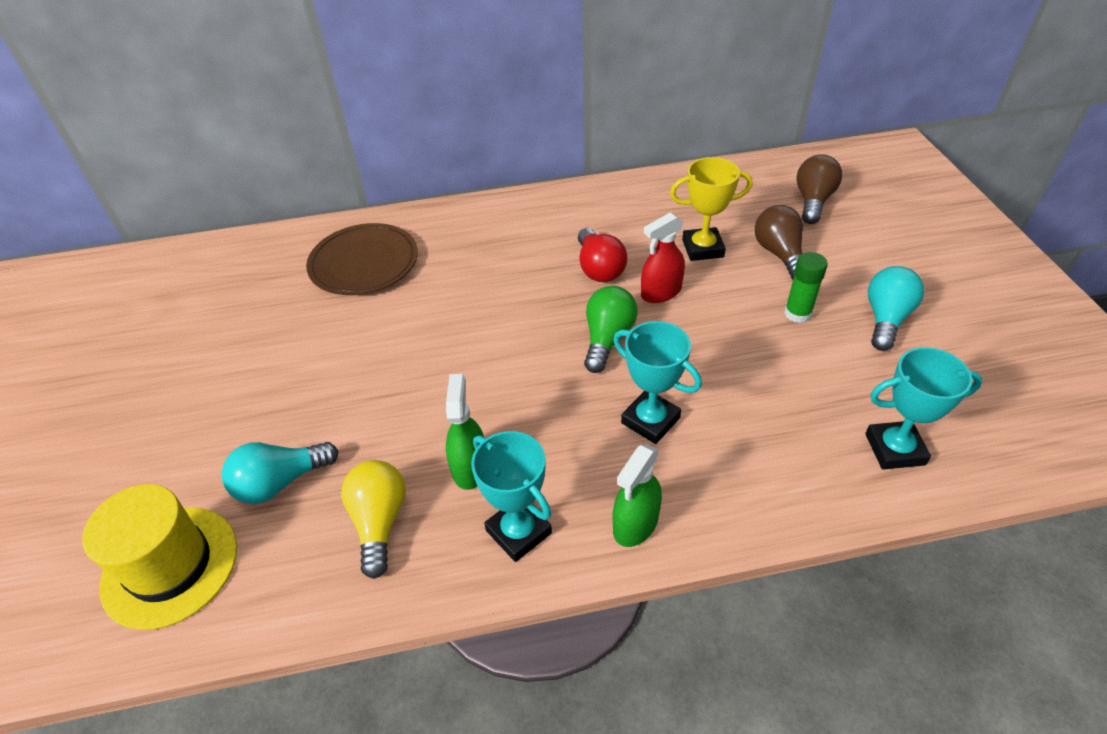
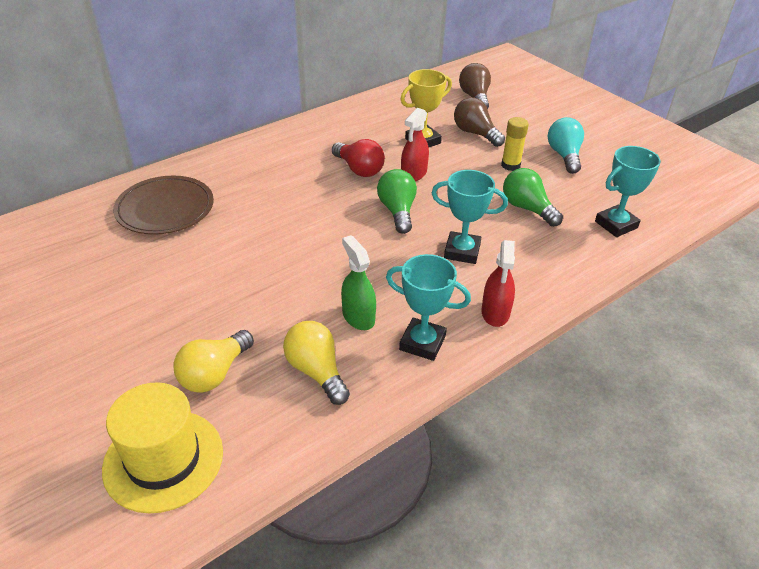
camera: 30 degrees left, 5 degrees down
(280, 482) = (214, 373): turquoise light bulb -> yellow light bulb
(635, 524) = (495, 312): green spray bottle -> red spray bottle
(779, 384) = (527, 208): none -> green light bulb
(797, 313) = (510, 165): green glue stick -> yellow glue stick

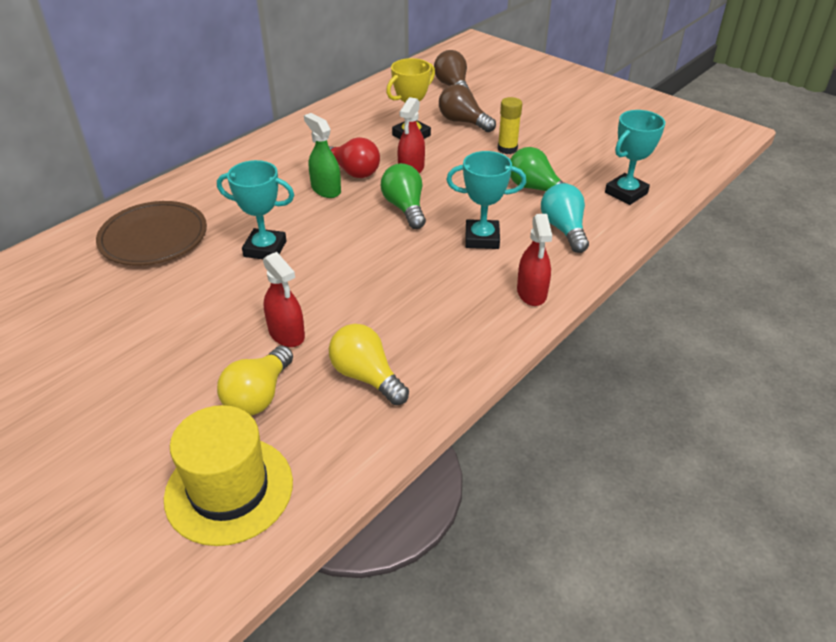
camera: 10 degrees left, 0 degrees up
(256, 318) = (286, 334): none -> red spray bottle
(358, 316) = (394, 316): green spray bottle -> green spray bottle (326, 189)
(422, 343) = (467, 332): turquoise trophy -> turquoise trophy (265, 249)
(564, 156) = (558, 133): turquoise light bulb -> turquoise light bulb (564, 229)

